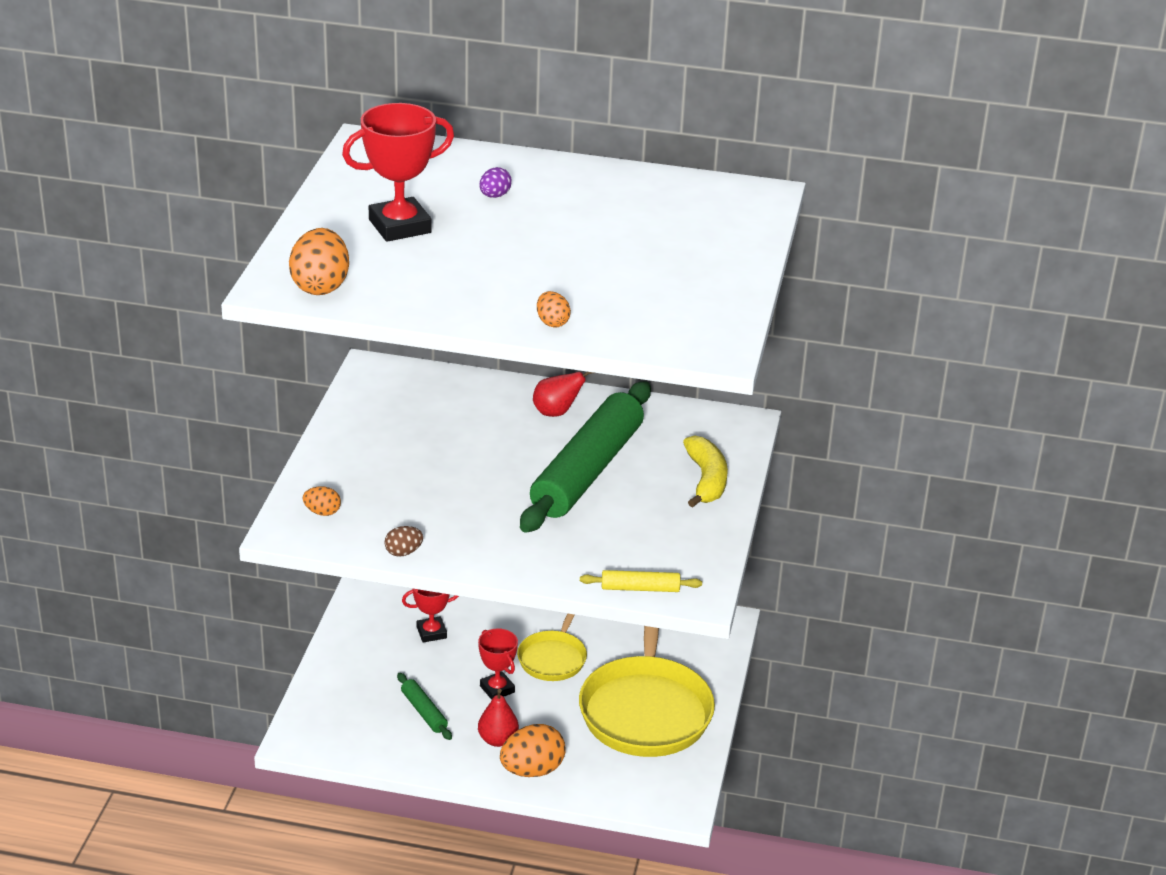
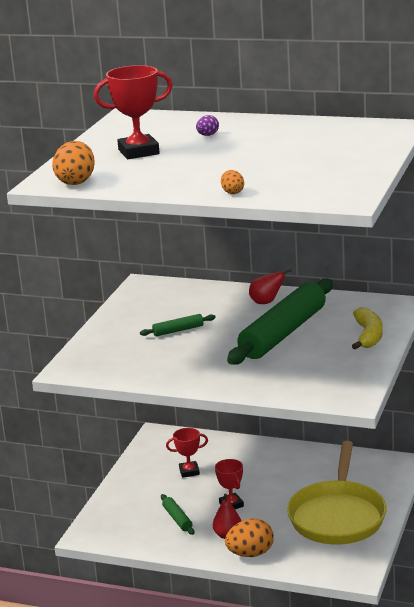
camera: 10 degrees right, 10 degrees down
(322, 512) = (93, 360): orange egg -> none
(403, 552) = (145, 380): brown egg -> none
(437, 461) = (178, 330): none -> green rolling pin
(553, 658) = (274, 485): yellow pan -> none
(640, 588) = (311, 397): yellow rolling pin -> none

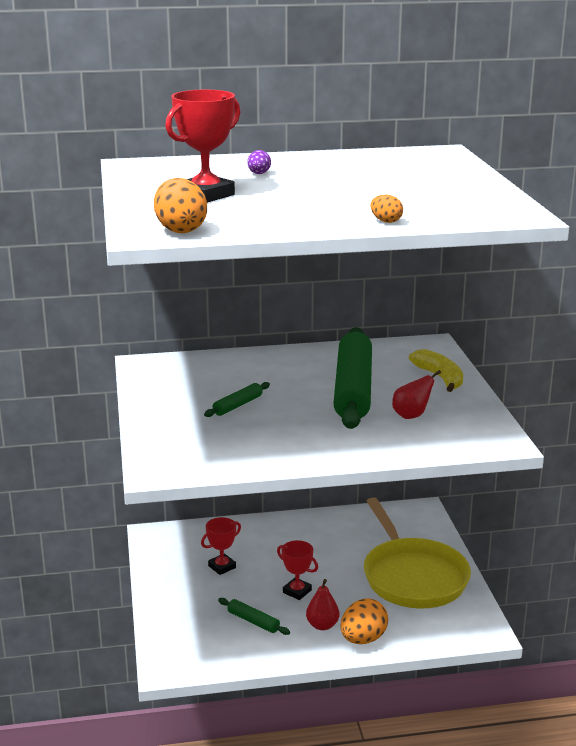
camera: 30 degrees left, 0 degrees up
(266, 302) = (300, 362): red pear -> red pear (411, 415)

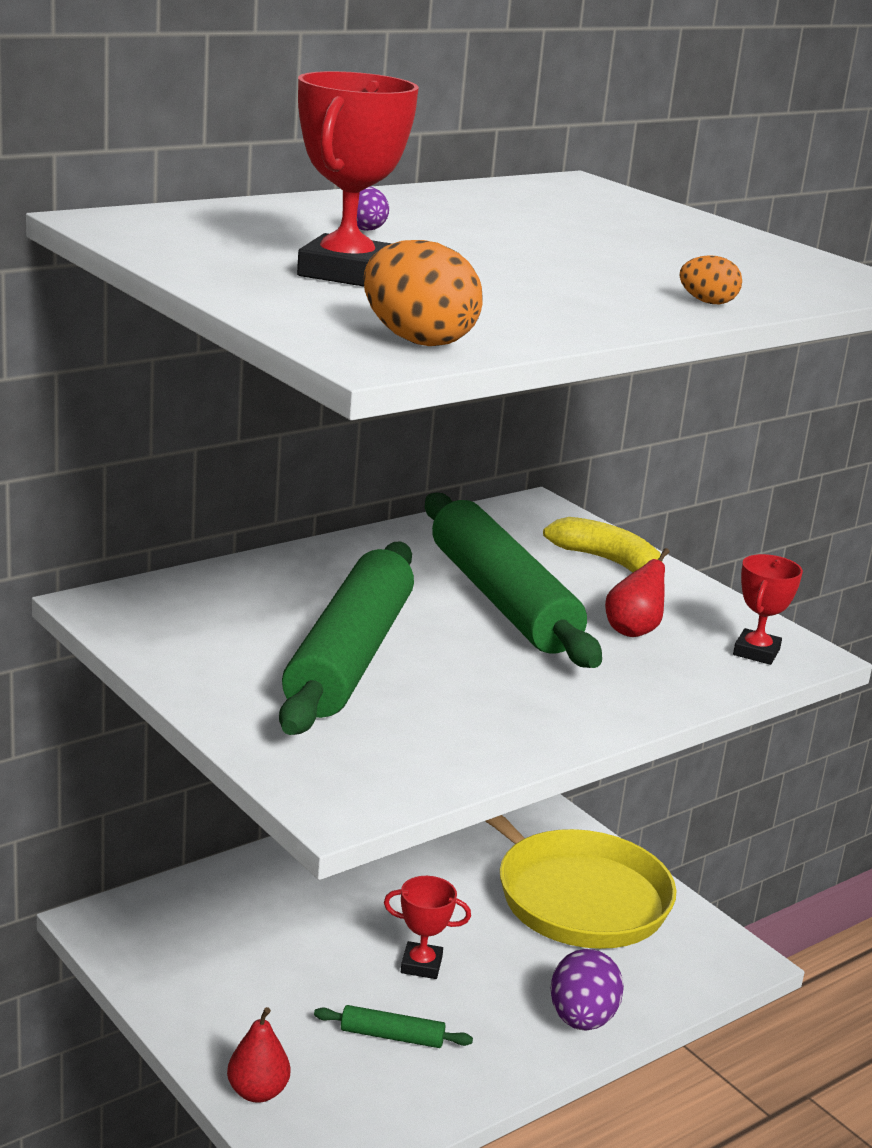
camera: 30 degrees left, 0 degrees up
(222, 567) = (266, 952): red trophy -> red trophy (756, 652)
(238, 405) = (350, 657): green rolling pin -> green rolling pin, size x2.44
(322, 625) = (504, 1013): red pear -> red pear (257, 1092)
(363, 639) = (582, 1019): orange egg -> purple egg

